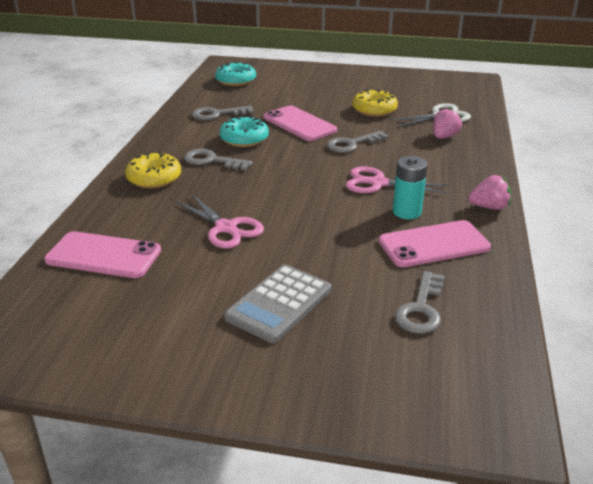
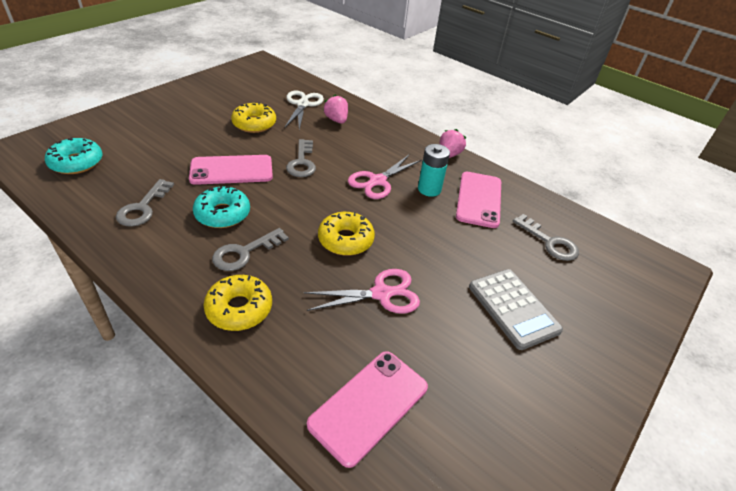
camera: 65 degrees left, 10 degrees up
(274, 193) = (345, 240): none -> yellow donut

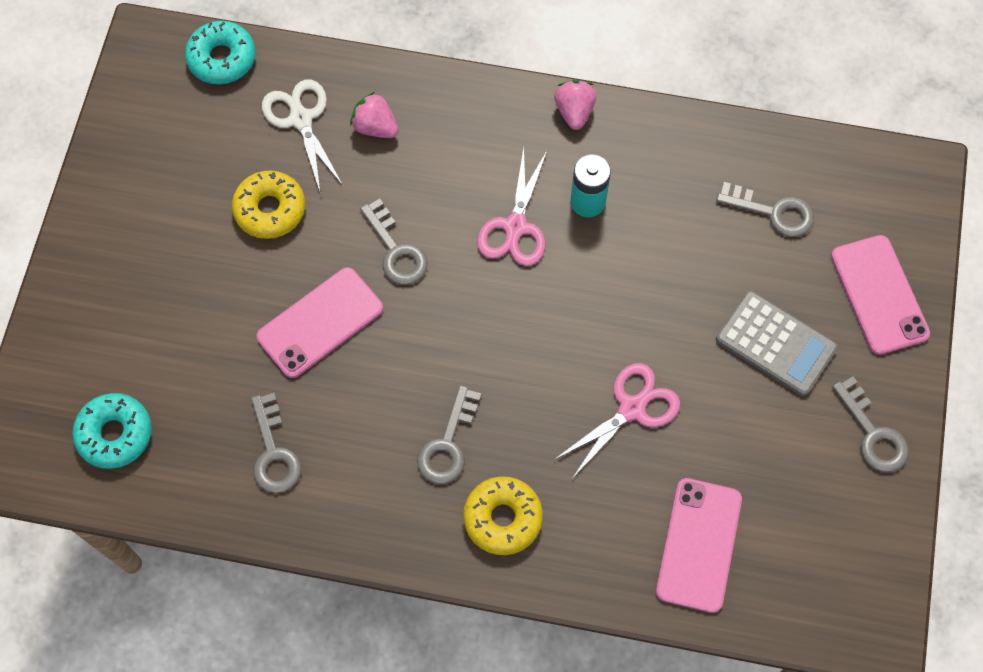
camera: 25 degrees left, 25 degrees up
(222, 214) = (374, 403): turquoise donut -> turquoise donut (222, 59)
(345, 240) = (544, 354): yellow donut -> none
(479, 199) = (658, 183): pink phone -> pink phone (879, 294)
(568, 404) = (872, 433): none -> grey key

